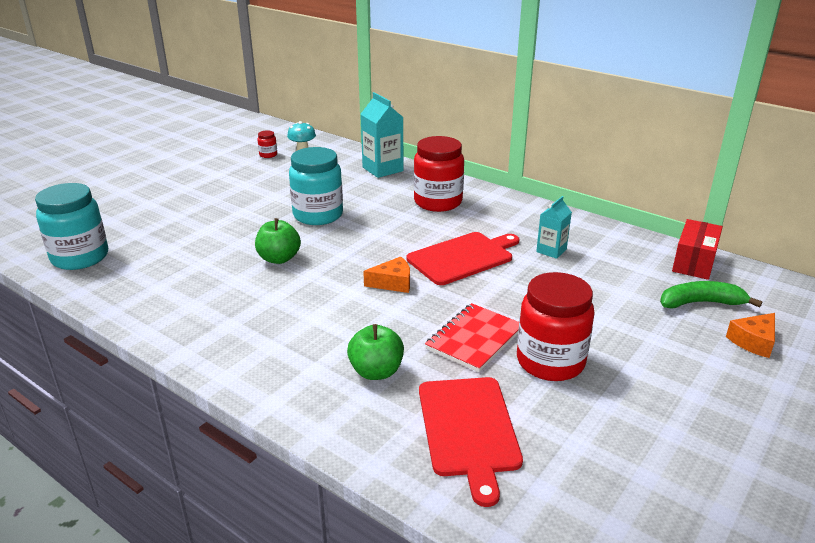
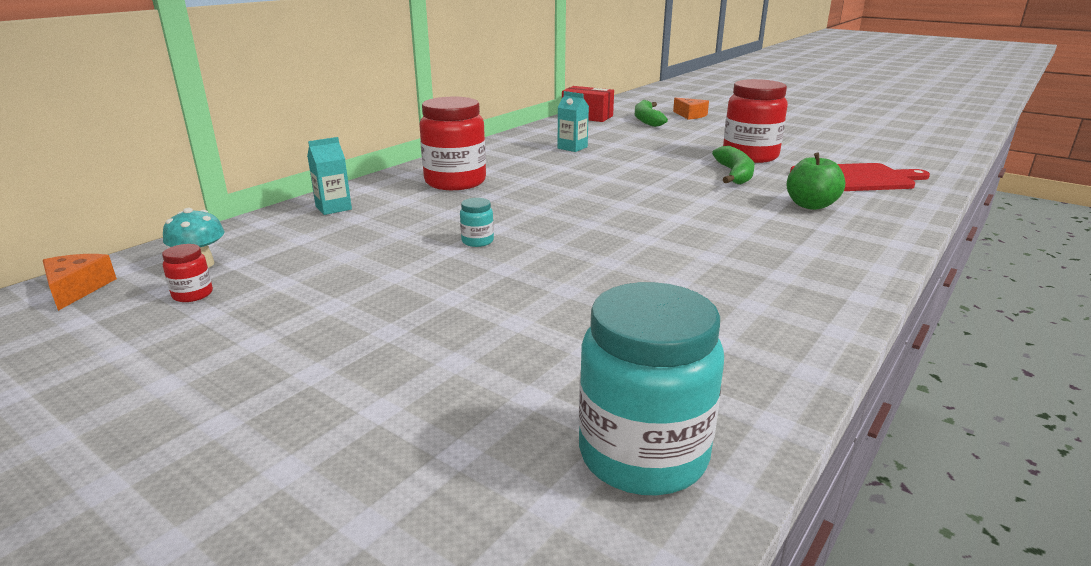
camera: 90 degrees left, 5 degrees down
(279, 259) = (609, 258): green apple -> none
(318, 215) = (477, 241): turquoise jar -> turquoise jar, size x0.42
(382, 169) = (333, 208): turquoise carton -> turquoise carton, size x0.61
(393, 283) = (651, 200): orange cheese -> orange cheese (77, 289)
(463, 257) = (590, 175): red cutting board -> none
(474, 339) = (734, 174): red notebook -> green banana

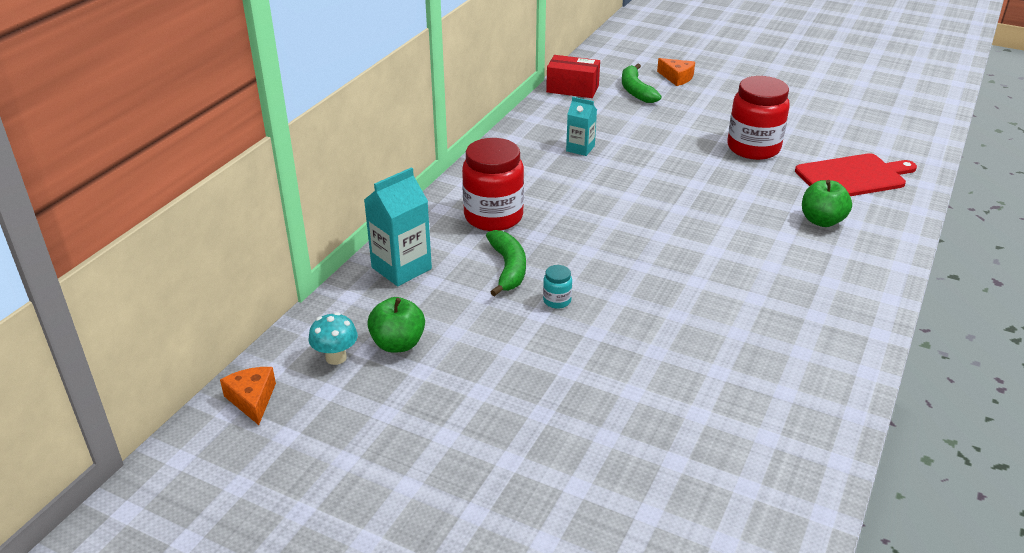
camera: 10 degrees left, 10 degrees up
(193, 294) = (357, 393): red jar -> none
(277, 260) = (398, 344): none -> green apple
(333, 208) = (401, 268): turquoise carton -> turquoise carton, size x1.64
(643, 455) = (765, 498): turquoise jar -> none
(734, 174) = (746, 180): green banana -> green banana (508, 268)

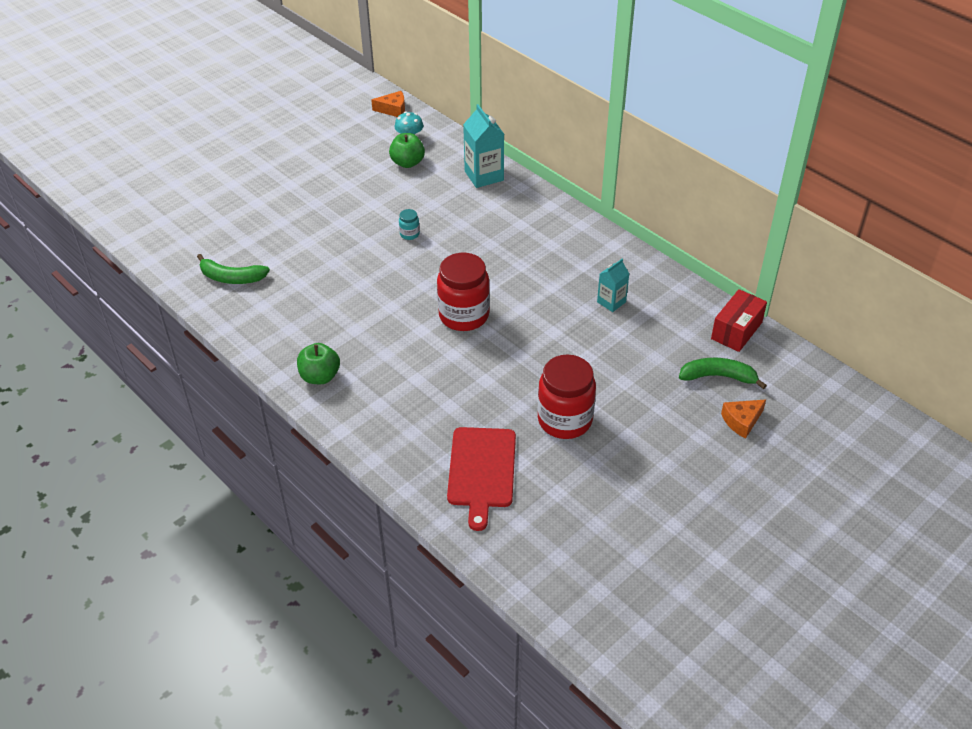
camera: 110 degrees right, 10 degrees up
(493, 217) = (526, 228): red jar -> red jar (464, 315)
(508, 268) = (457, 221): green banana -> green banana (232, 277)
(822, 221) = (425, 412): green apple -> green apple (320, 376)

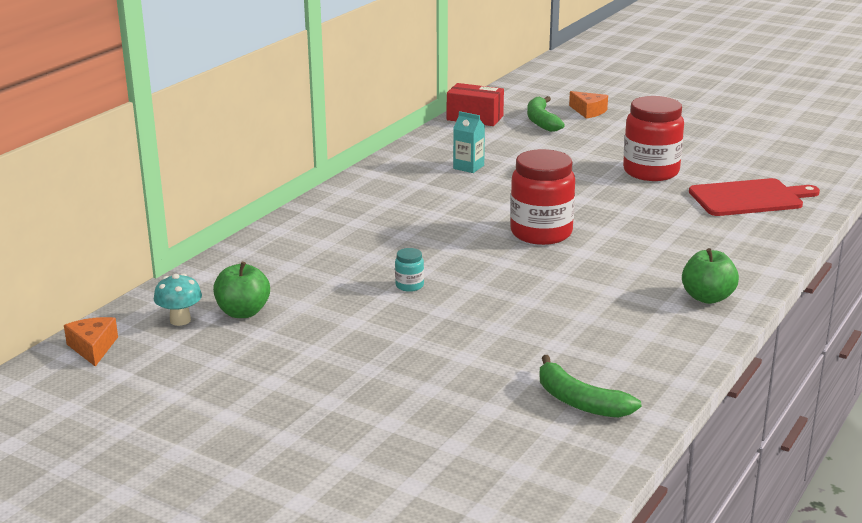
camera: 105 degrees left, 20 degrees down
(232, 277) = (580, 401): green banana -> green banana turned 135 degrees clockwise
(484, 176) = (261, 255): turquoise carton -> none

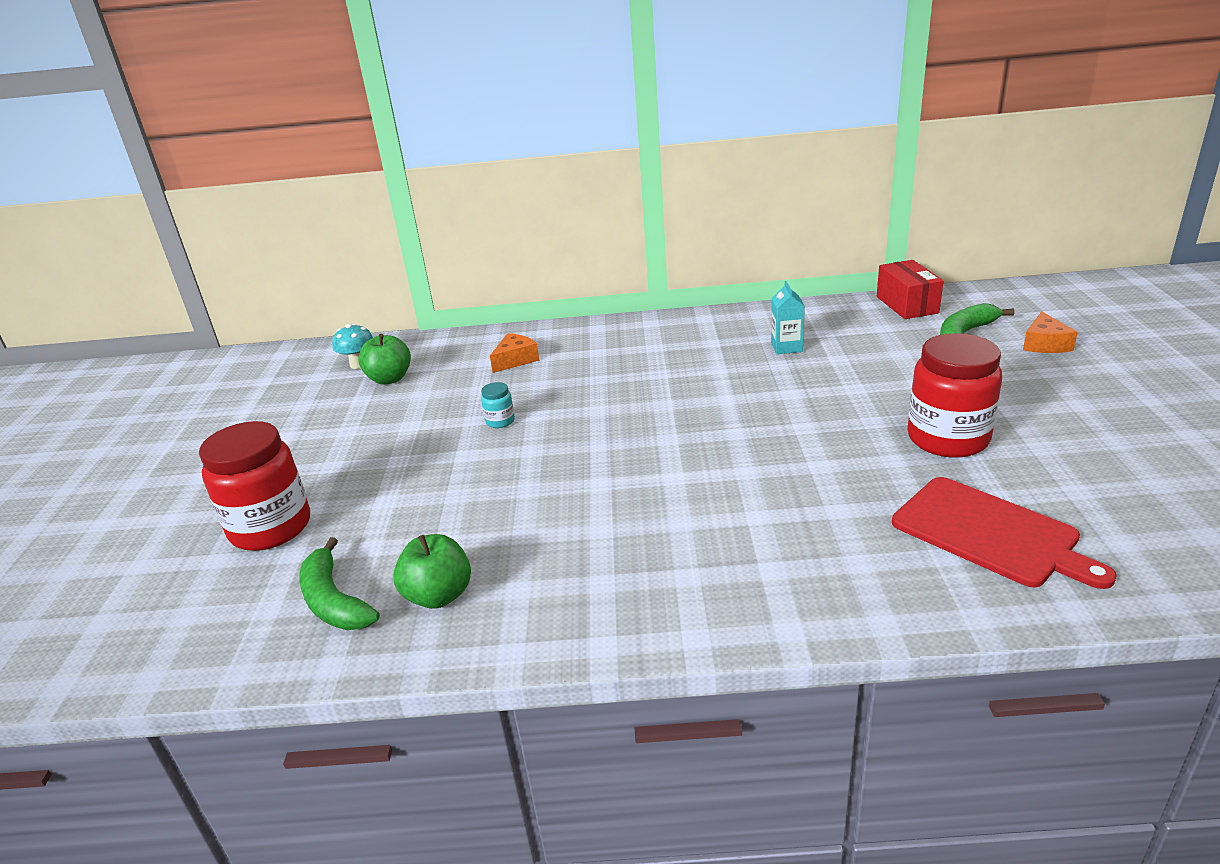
camera: 60 degrees right, 5 degrees up
(93, 348) = (297, 356): orange cheese -> orange cheese (515, 360)
(541, 233) = (688, 438): red jar -> red jar (271, 528)
(580, 401) = (334, 601): green banana -> green banana turned 45 degrees counterclockwise
(707, 297) = (652, 602): green apple -> green apple (439, 595)

